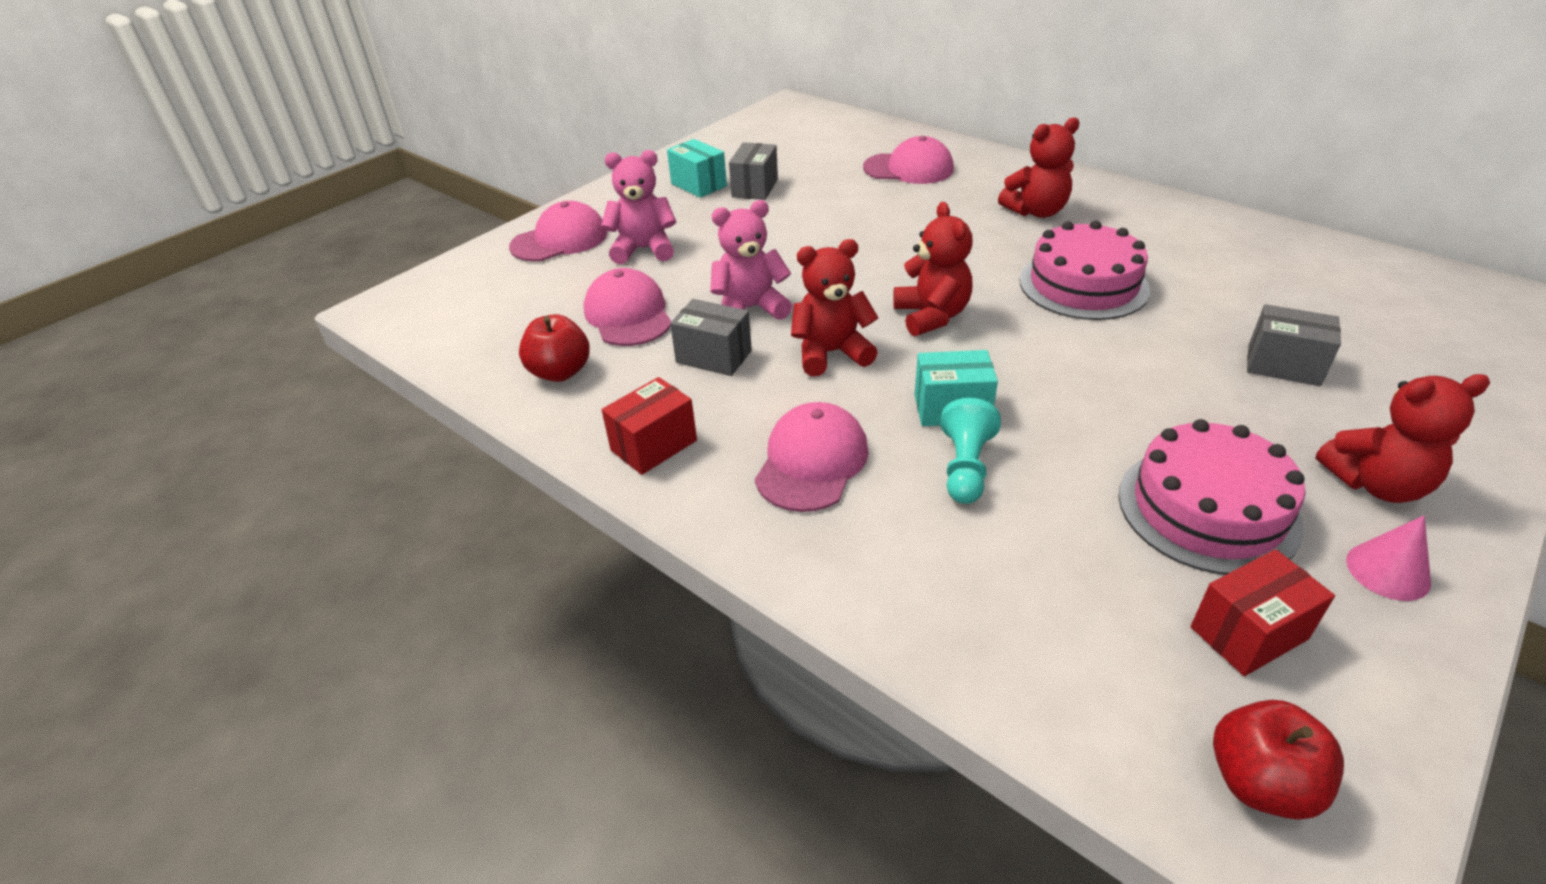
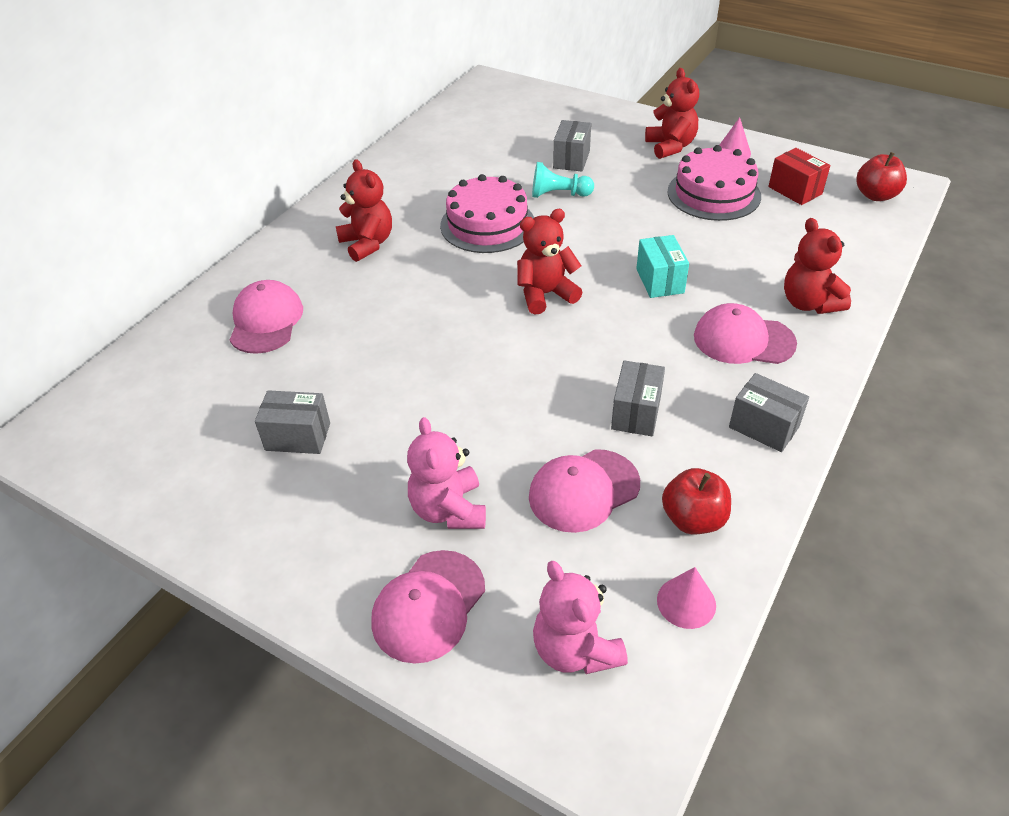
camera: 100 degrees left, 5 degrees up
(480, 354) = (686, 602): none -> pink cone
(560, 240) = (428, 606): pink cap -> pink cap turned 105 degrees counterclockwise
(654, 445) = (763, 427): red box -> grey box
(698, 185) = (282, 492): turquoise box -> none
(750, 309) = (556, 401): pink teddy bear -> pink teddy bear (575, 649)
(831, 353) = (611, 343): red teddy bear -> red teddy bear (809, 303)
(965, 467) = (718, 274): turquoise pawn -> turquoise pawn (558, 194)

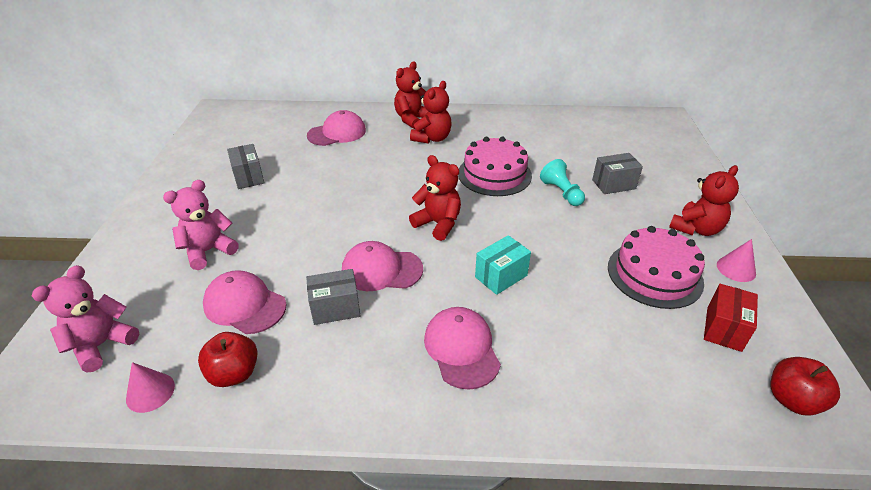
camera: 60 degrees right, 5 degrees down
(428, 606) = (130, 269): pink cap -> pink cap (381, 270)
(763, 427) = (356, 392): grey box -> none
(809, 303) = (549, 384): red teddy bear -> red teddy bear (412, 119)

